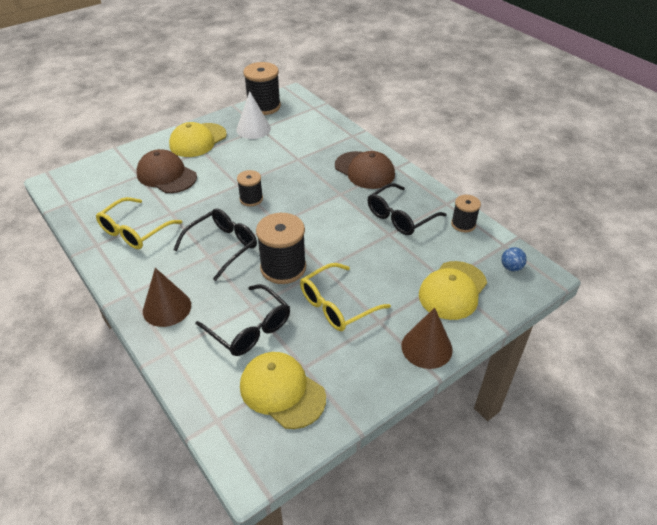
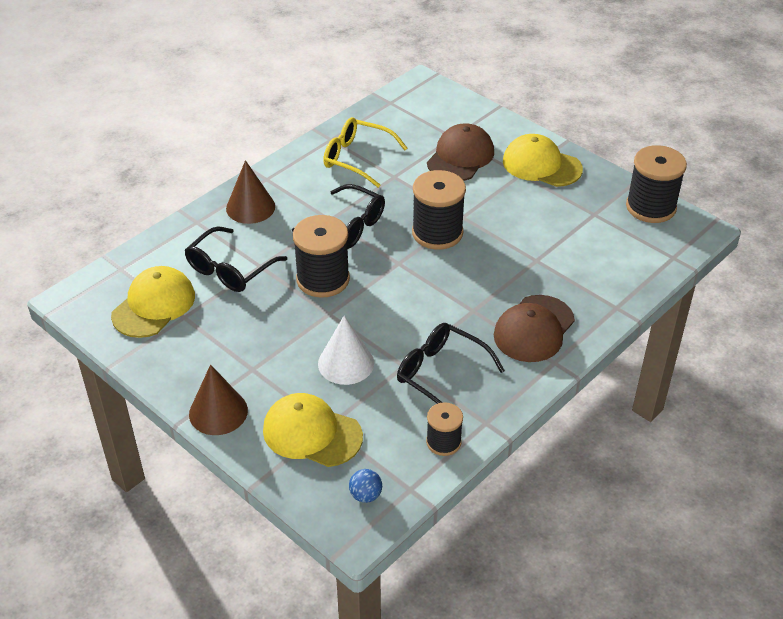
camera: 80 degrees right, 0 degrees up
(251, 199) = (437, 233): black spool -> black spool, size x1.74
(253, 129) = (589, 207): white cone -> white cone (346, 363)
(337, 305) = (272, 331): yellow glasses -> none

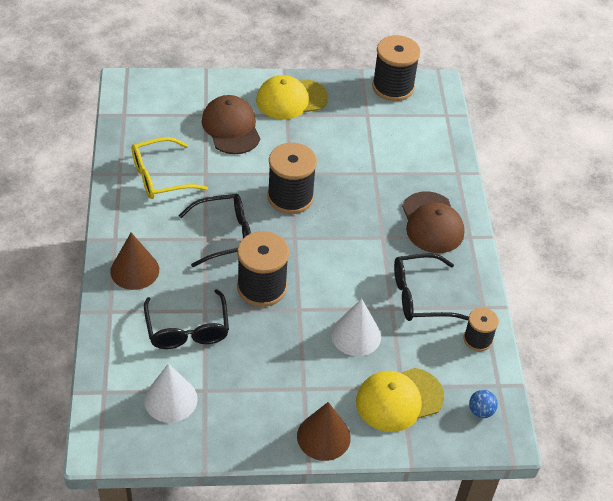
camera: 50 degrees left, 5 degrees up
(154, 305) = (170, 399): yellow cap -> white cone

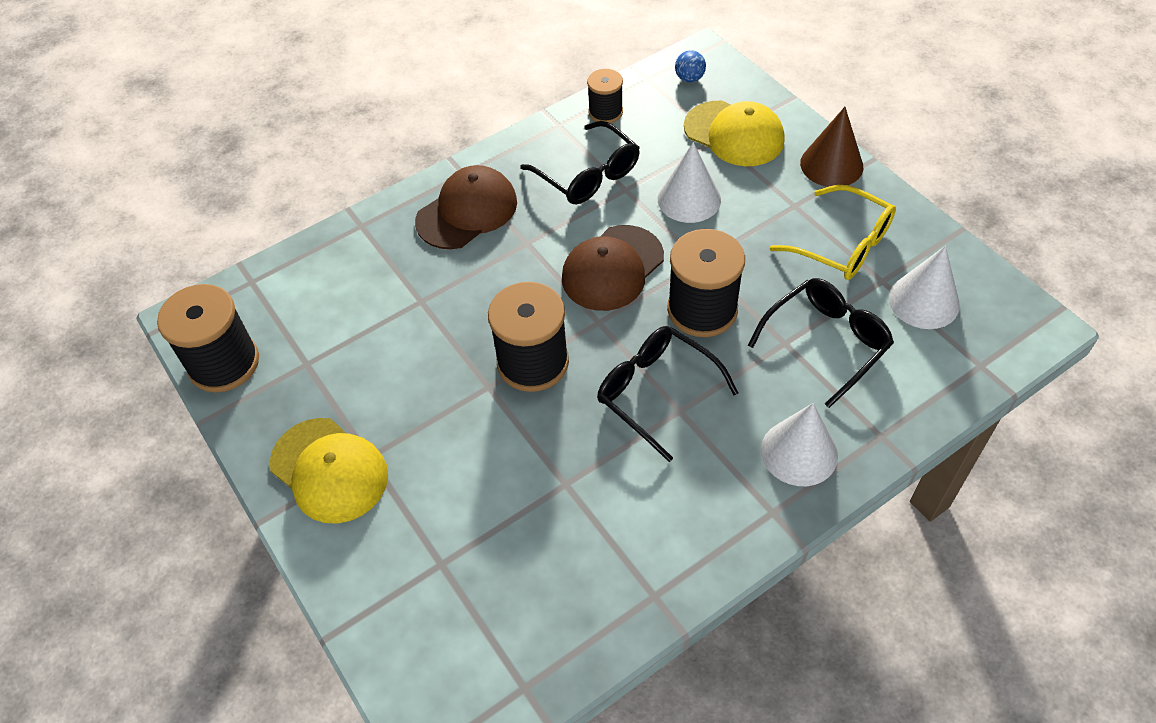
camera: 115 degrees left, 5 degrees up
(134, 270) = (799, 452): brown cone -> white cone
(161, 176) = (616, 535): yellow glasses -> yellow glasses (841, 244)
(231, 128) = (447, 510): brown cap -> brown cap (612, 268)

